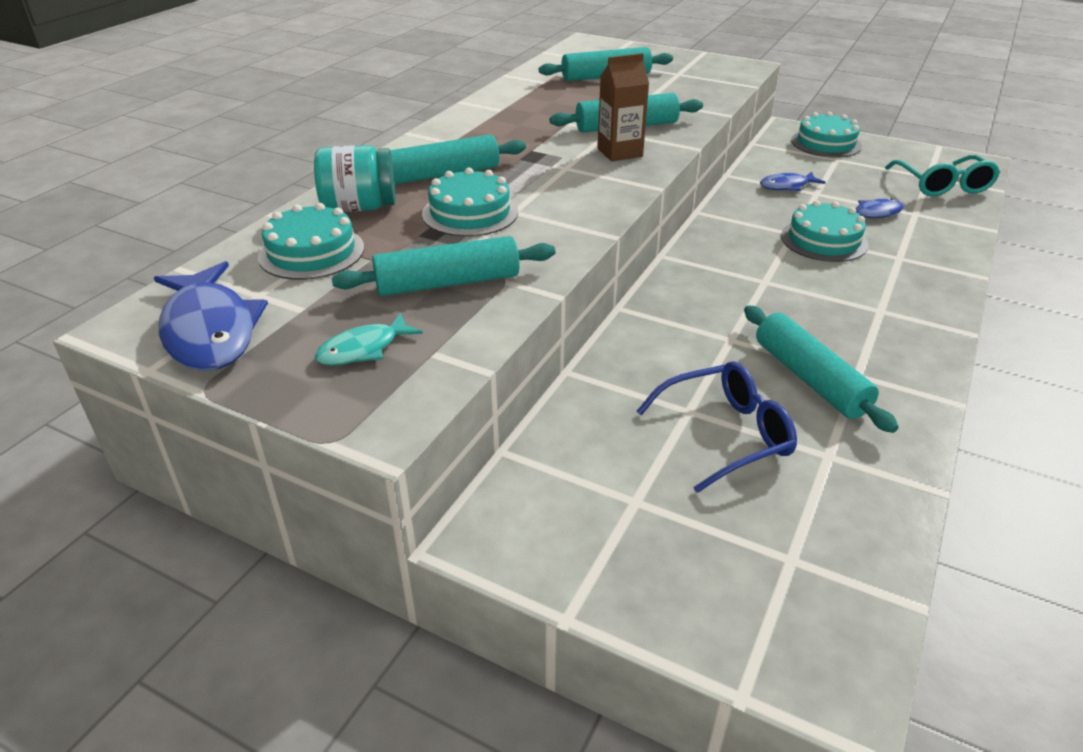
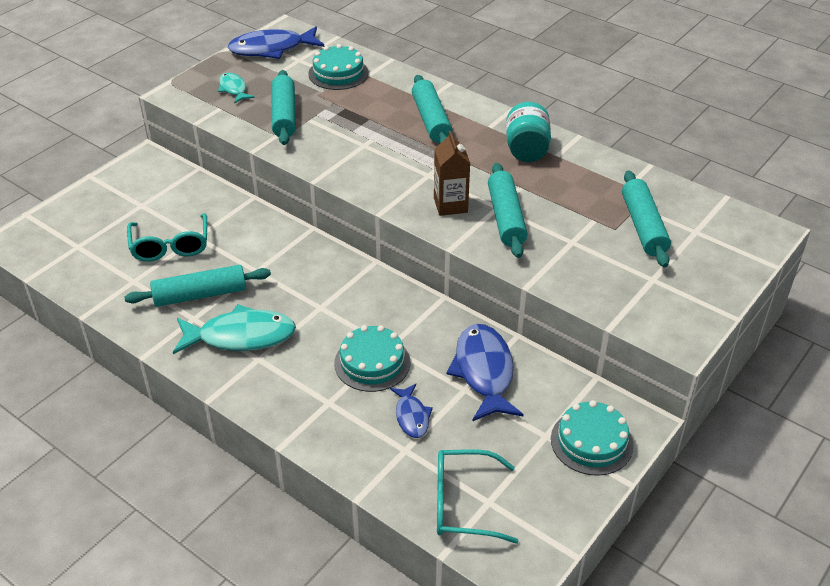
camera: 100 degrees right, 5 degrees up
(359, 207) = (390, 88): turquoise jar -> turquoise jar (526, 150)
(470, 213) = (368, 128): turquoise cake -> none
(725, 434) = (170, 246): blue glasses -> turquoise glasses
(787, 186) = (484, 372): blue fish -> blue fish, size x1.85
(857, 329) = (241, 336): none -> turquoise fish

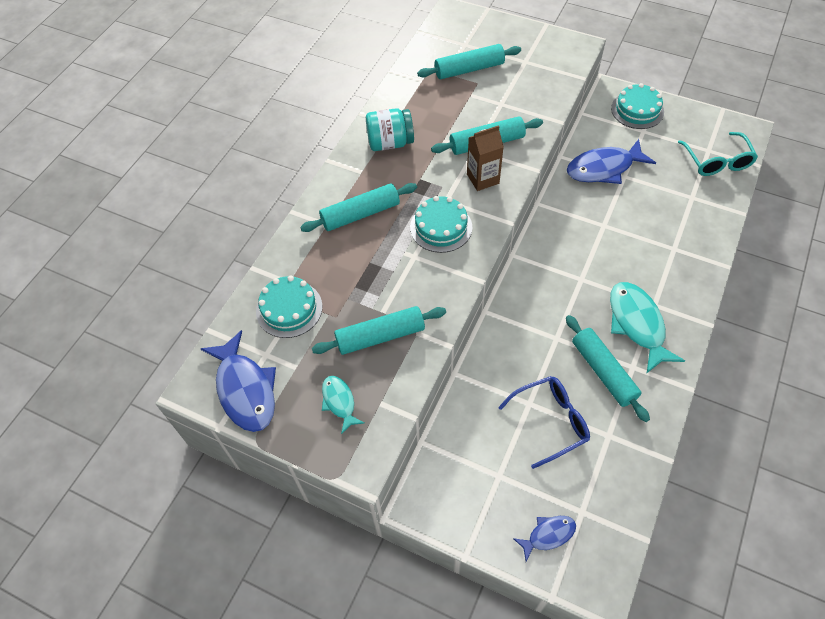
camera: 100 degrees left, 15 degrees up
(170, 246) = (550, 422): turquoise glasses -> blue glasses
(233, 89) = (339, 402): turquoise fish -> turquoise fish turned 105 degrees clockwise
(372, 363) = (624, 232): turquoise cake -> turquoise cake (441, 227)
(411, 416) = (662, 199): blue fish -> blue fish (548, 535)

